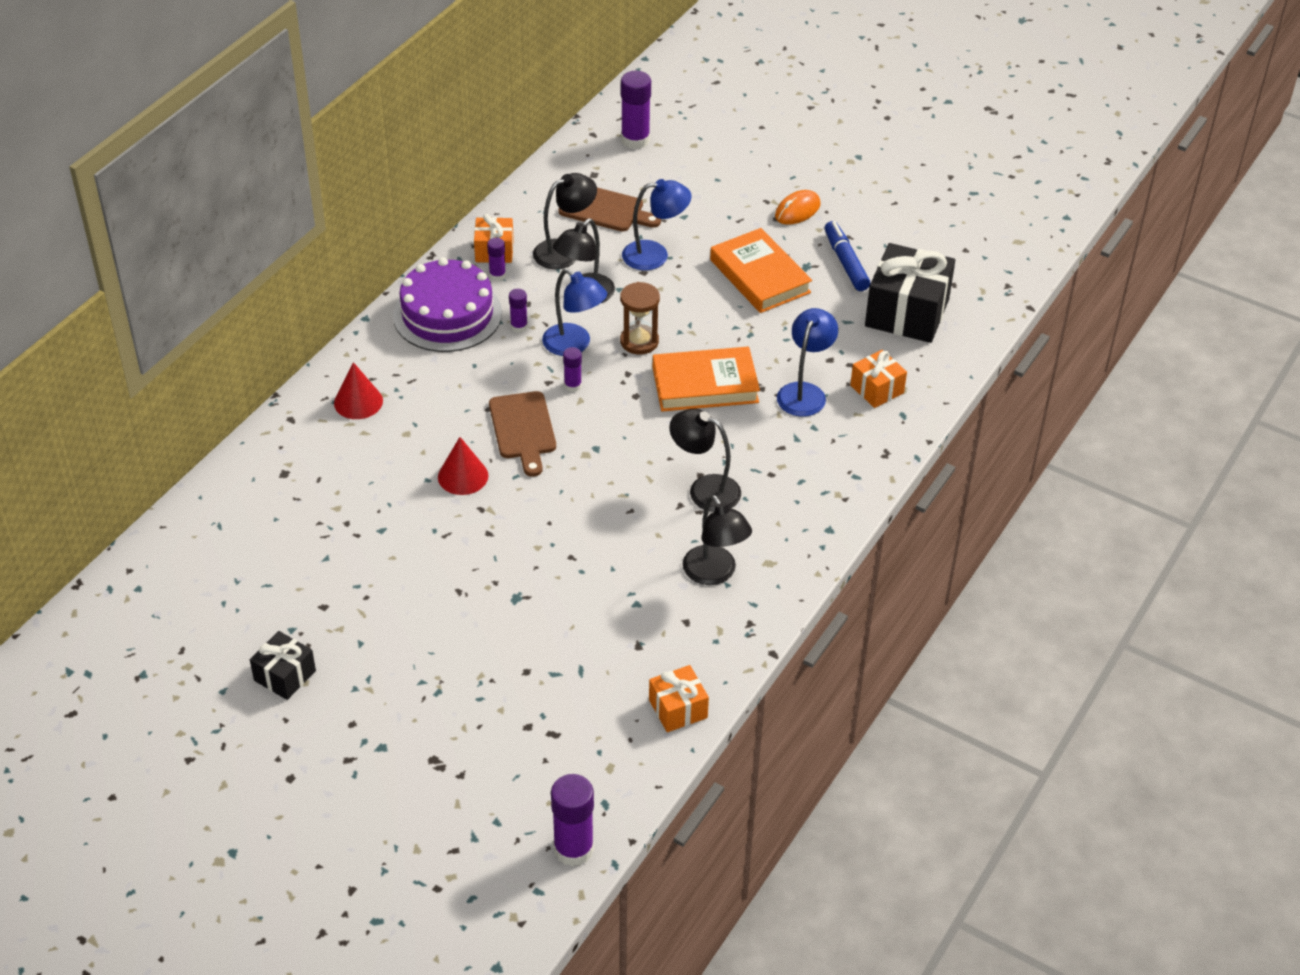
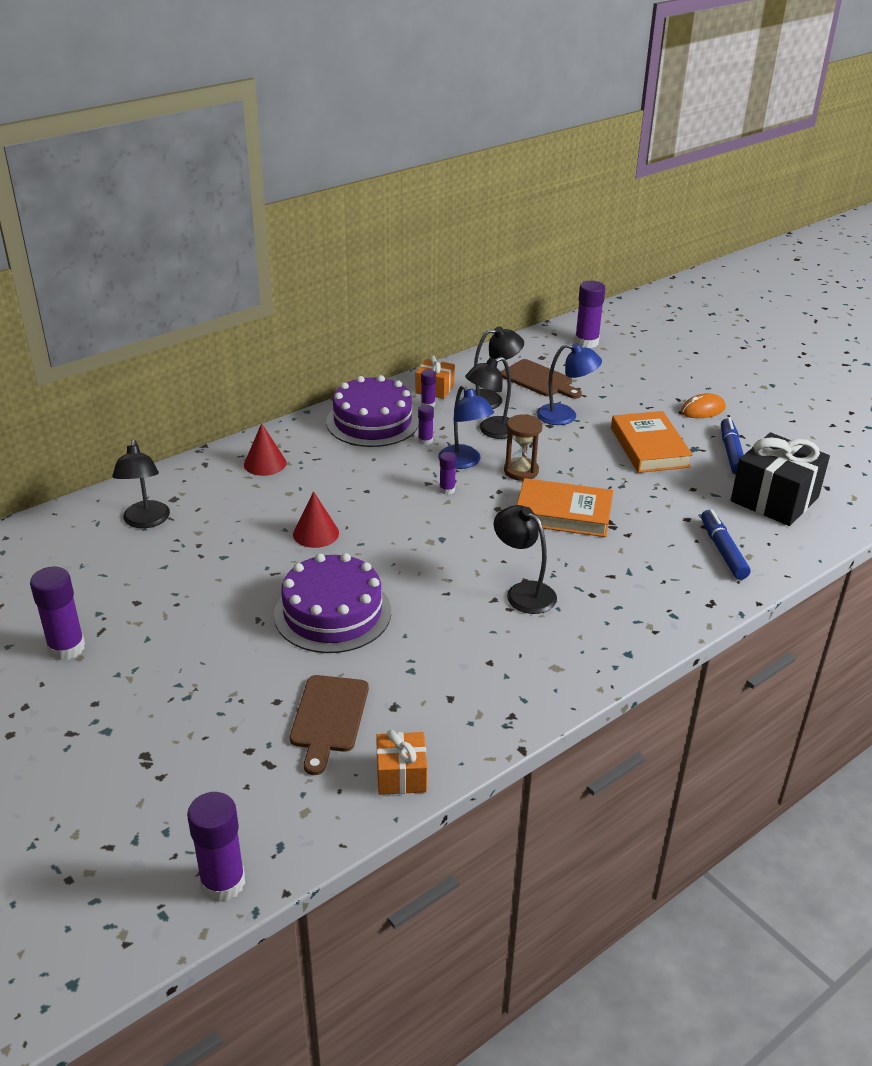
camera: 20 degrees right, 10 degrees down
(285, 676) = (66, 648): black gift -> purple glue stick
(523, 429) = (387, 511): brown cutting board -> brown cutting board (328, 718)
(529, 563) = (332, 613): none -> purple cake
(715, 574) = (498, 664): black lamp -> black lamp (146, 521)
(804, 392) = (652, 538): blue lamp -> none
(877, 389) = (722, 551): orange gift -> blue marker

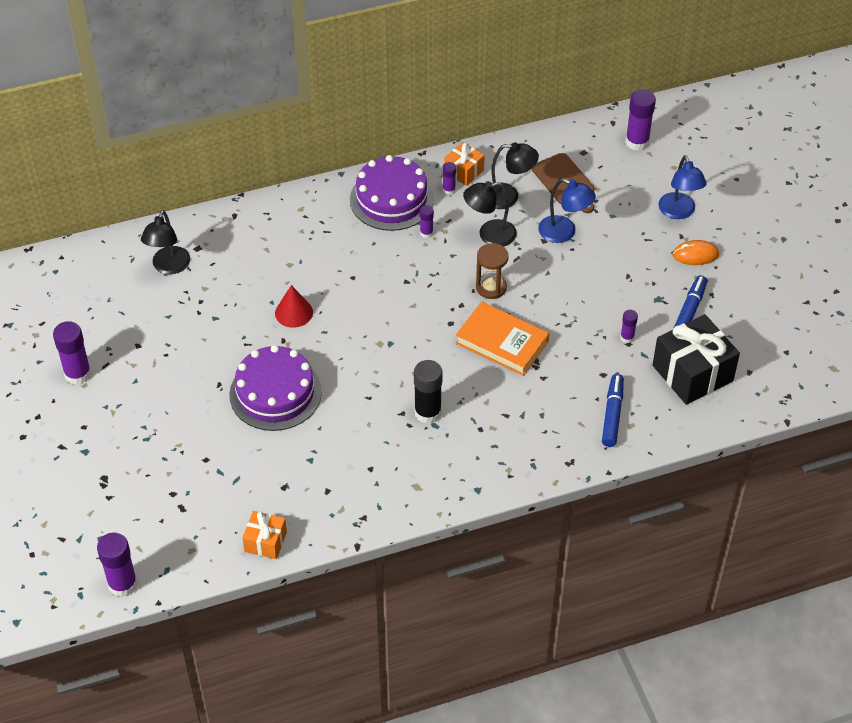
camera: 20 degrees right, 15 degrees up
(265, 463) = (282, 227): red cone -> none
(328, 718) = (235, 483): brown cutting board -> none
(447, 490) = (418, 293): purple glue stick -> purple glue stick (627, 337)
(464, 462) = (447, 266): blue lamp -> blue lamp (679, 212)
(523, 592) = (428, 412): black lamp -> black glue stick
(649, 447) = (618, 288): orange book -> none

